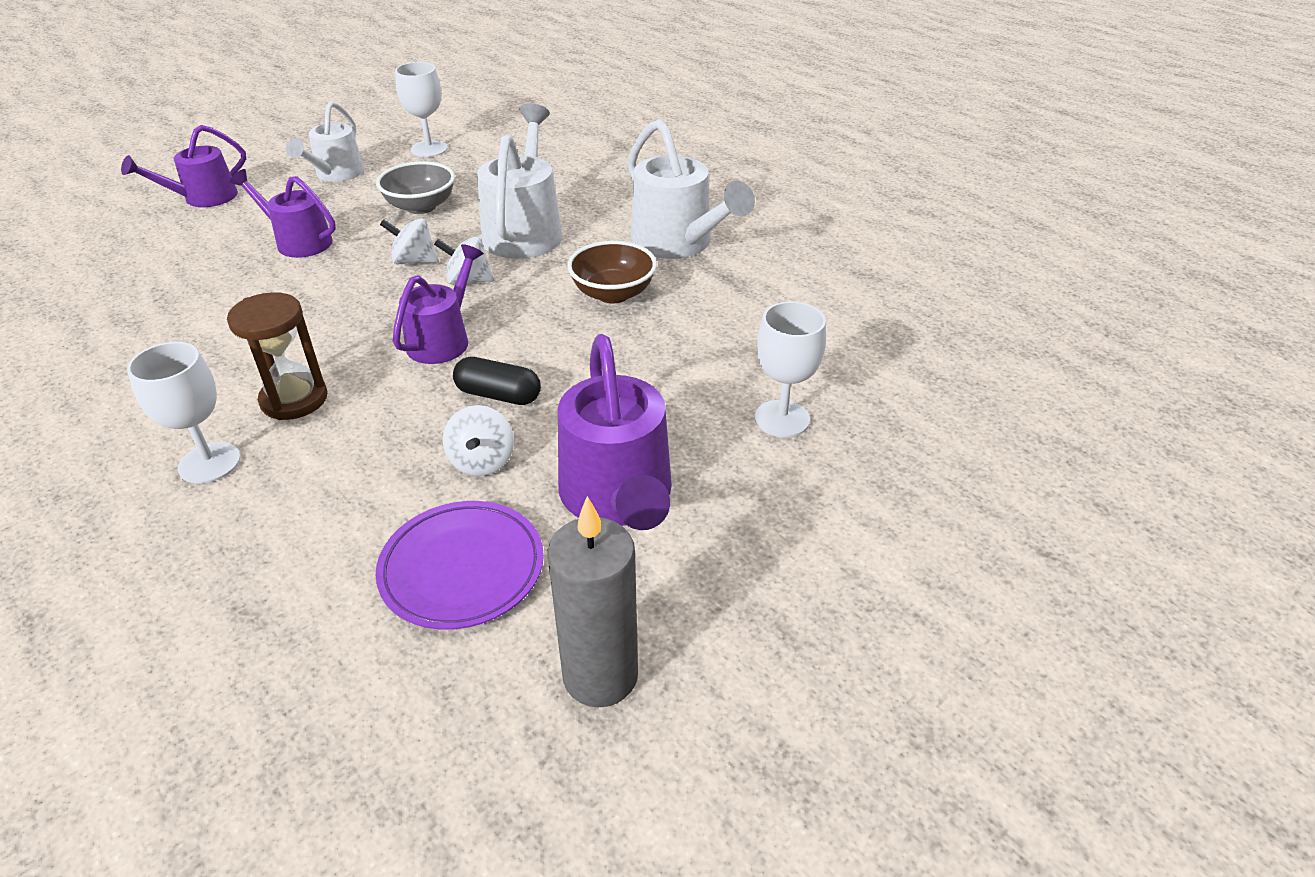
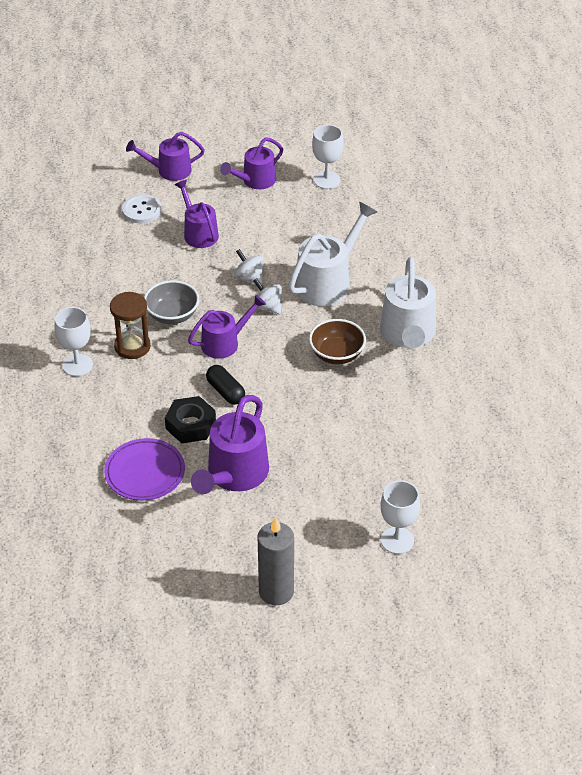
camera: 35 degrees right, 5 degrees up
(190, 246) = (141, 210): none -> white button
(336, 174) = (255, 181): white watering can -> purple watering can
(421, 206) = (284, 233): grey bowl -> grey bowl (172, 315)
(482, 461) = (190, 425): white spinning top -> black nut
(600, 676) = (163, 544): grey candle -> grey candle (276, 591)
(782, 419) = (348, 475): white goblet -> white goblet (397, 540)

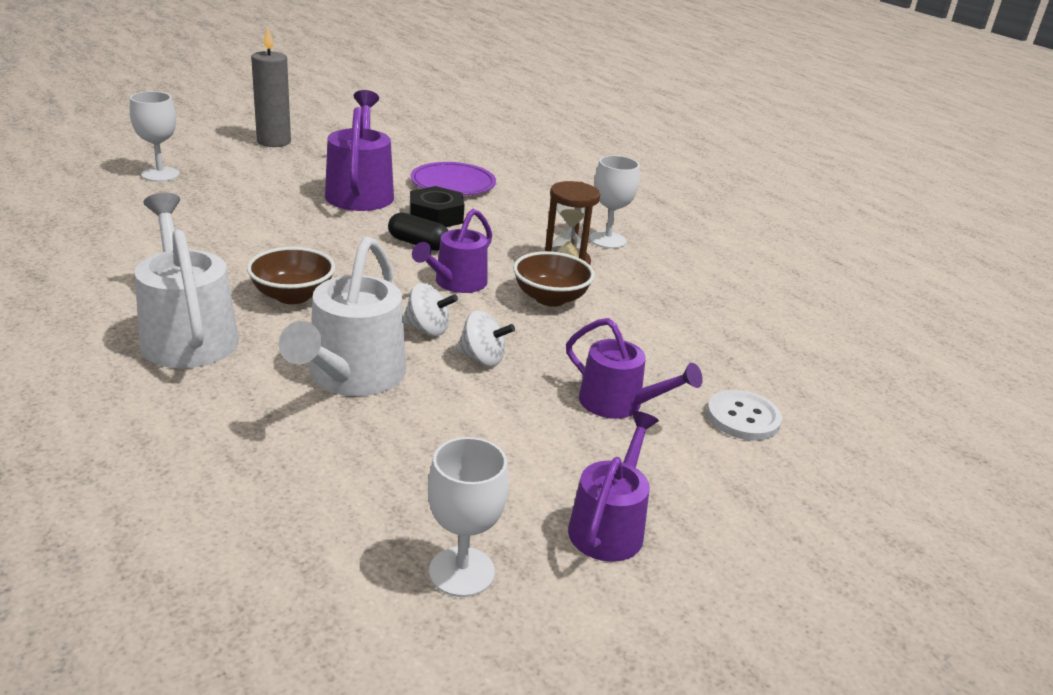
camera: 150 degrees right, 15 degrees down
(169, 170) = (785, 501): purple watering can -> none
(172, 315) = (550, 298): grey bowl -> brown bowl

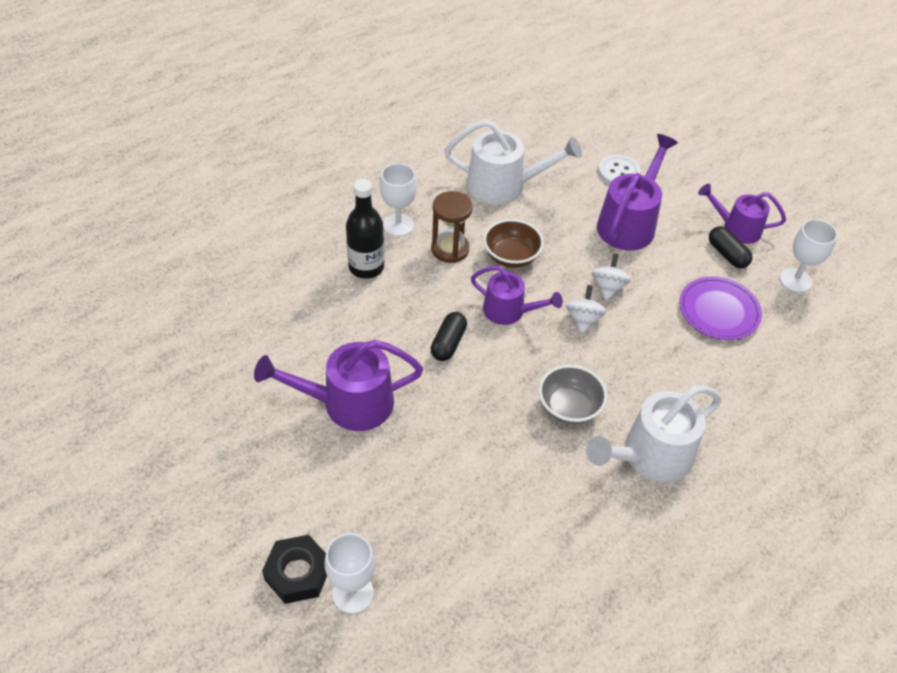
camera: 95 degrees left, 20 degrees up
(274, 142) = (219, 514): grey candle -> none
(292, 296) = (569, 407): brown bowl -> grey bowl
(351, 377) = (660, 351): white watering can -> white watering can (504, 186)
(436, 216) = (387, 338): black nut -> black nut (297, 573)
(453, 184) = (305, 334): purple plate -> purple plate (718, 311)
(540, 495) = (727, 254): none -> black capsule
(541, 217) = (366, 267): none -> black bottle
(619, 404) = (629, 223): purple watering can -> purple watering can, size x1.54

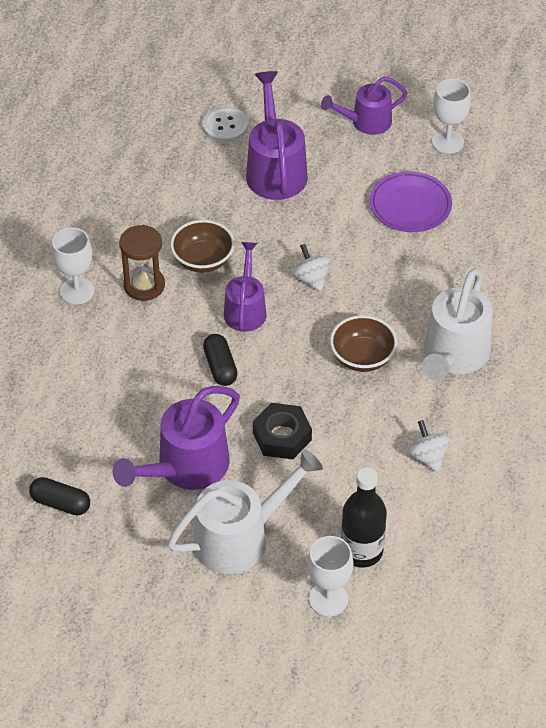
camera: 35 degrees left, 0 degrees up
(297, 573) = (273, 614): black nut -> black nut (282, 436)
(366, 267) = (86, 346): black bottle -> black bottle (361, 551)
(504, 186) = (137, 198): white watering can -> white watering can (240, 537)
(509, 311) = (245, 309): purple watering can -> purple watering can turned 75 degrees counterclockwise
(569, 407) = (362, 357): grey bowl -> brown bowl
(608, 287) = (307, 238): white spinning top -> white spinning top (427, 457)
(727, 254) = (377, 151): black capsule -> black capsule (61, 503)

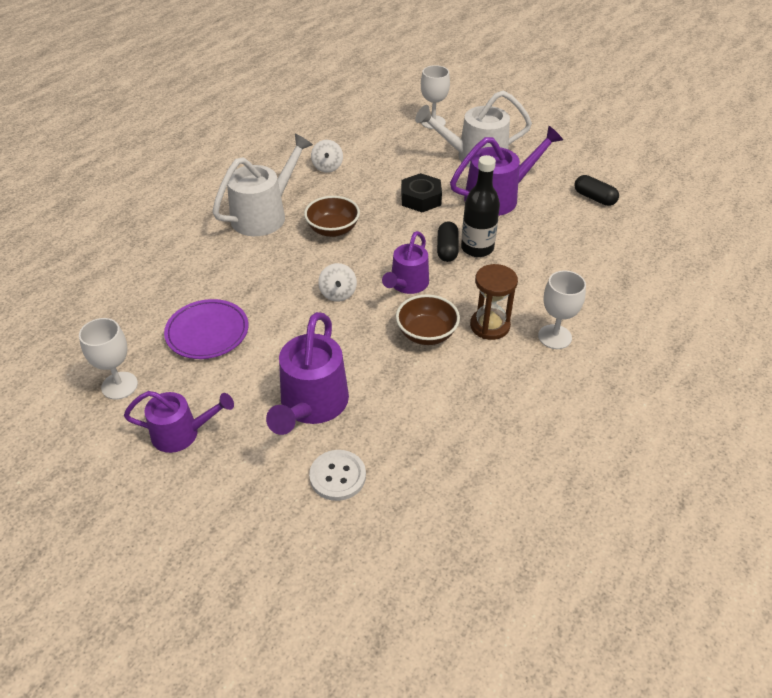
camera: 160 degrees left, 5 degrees down
(361, 551) = (400, 136): black bottle -> black bottle (477, 248)

